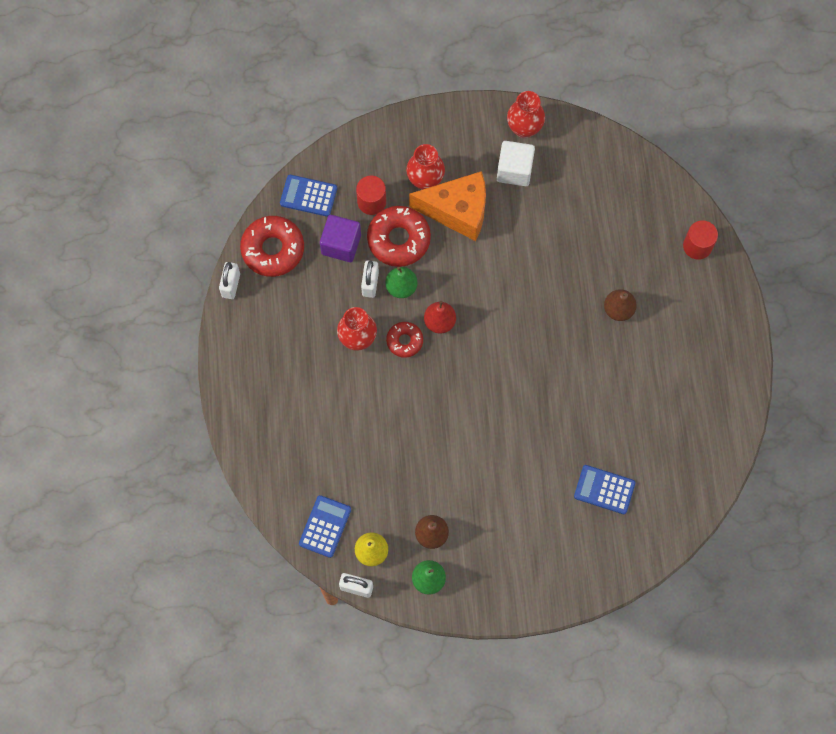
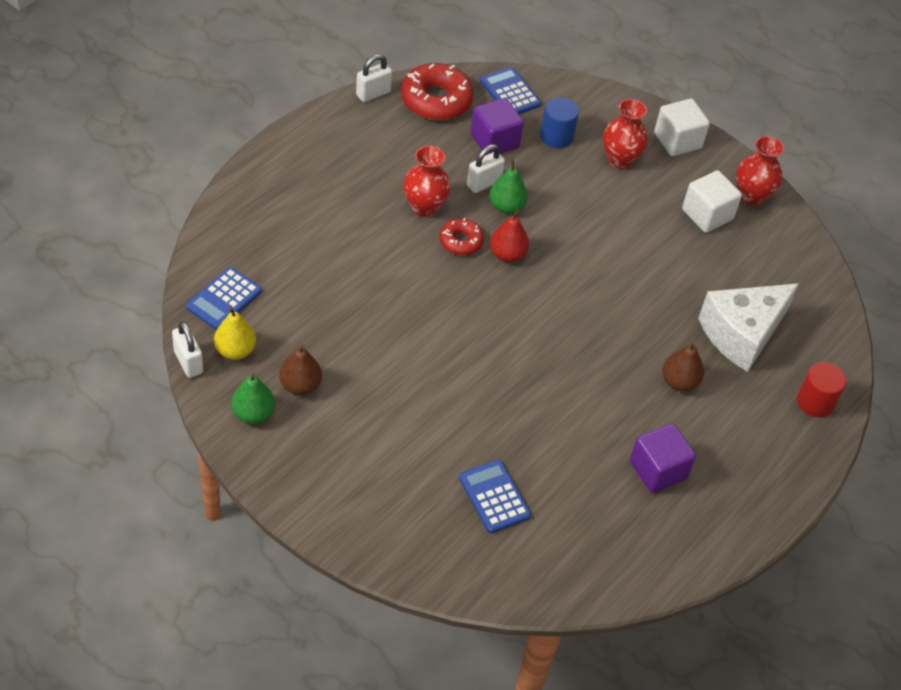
camera: 40 degrees right, 20 degrees down
(325, 526) = (224, 299): blue calculator -> blue calculator turned 150 degrees clockwise
(371, 202) = (556, 136): red cylinder -> blue cylinder
(398, 239) = (546, 176): red donut -> none
(441, 129) = (677, 140): none -> white cube
(457, 211) = (621, 199): orange cheese -> none
(617, 239) = (742, 334): none -> white cheese
(665, 380) = (657, 470): none -> purple cube

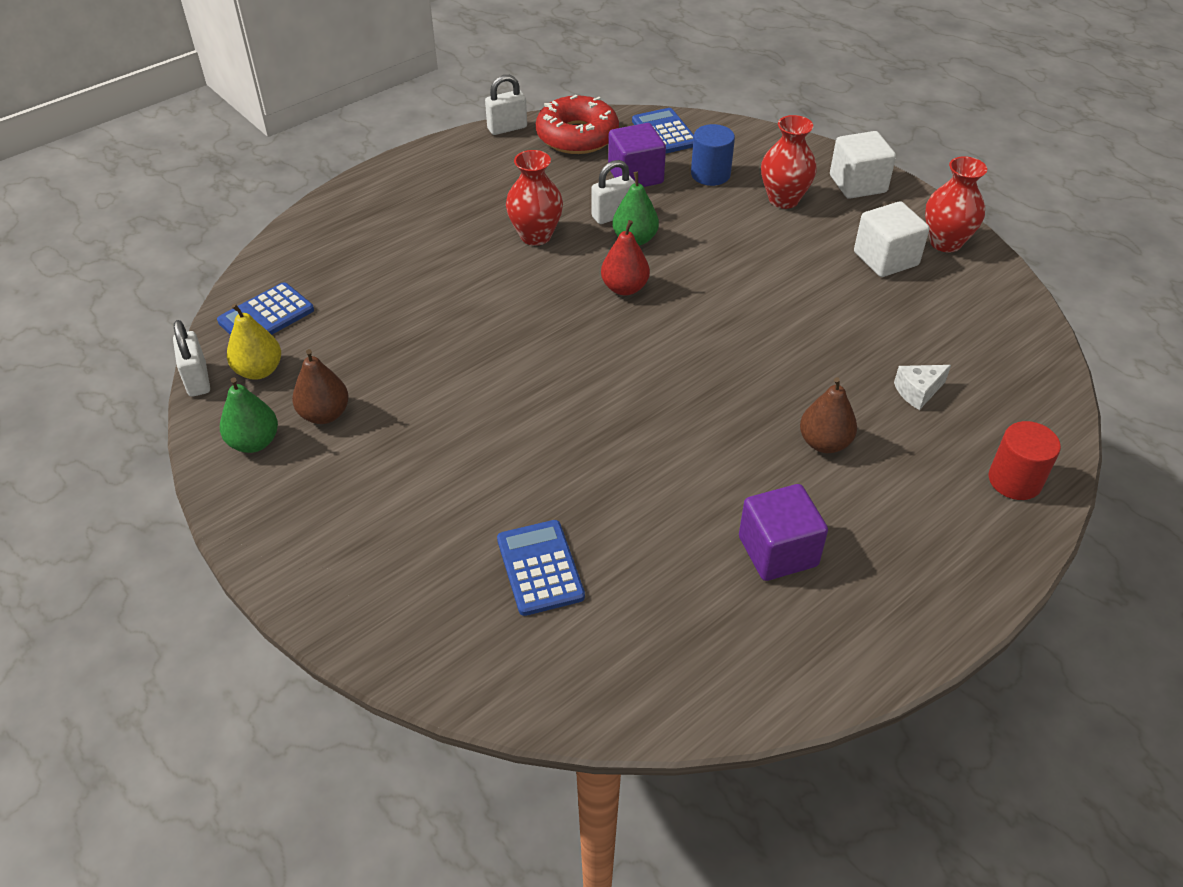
camera: 15 degrees right, 5 degrees down
(460, 241) = (570, 272): red donut -> none
(742, 334) = (918, 392): white cheese -> white cheese, size x0.41

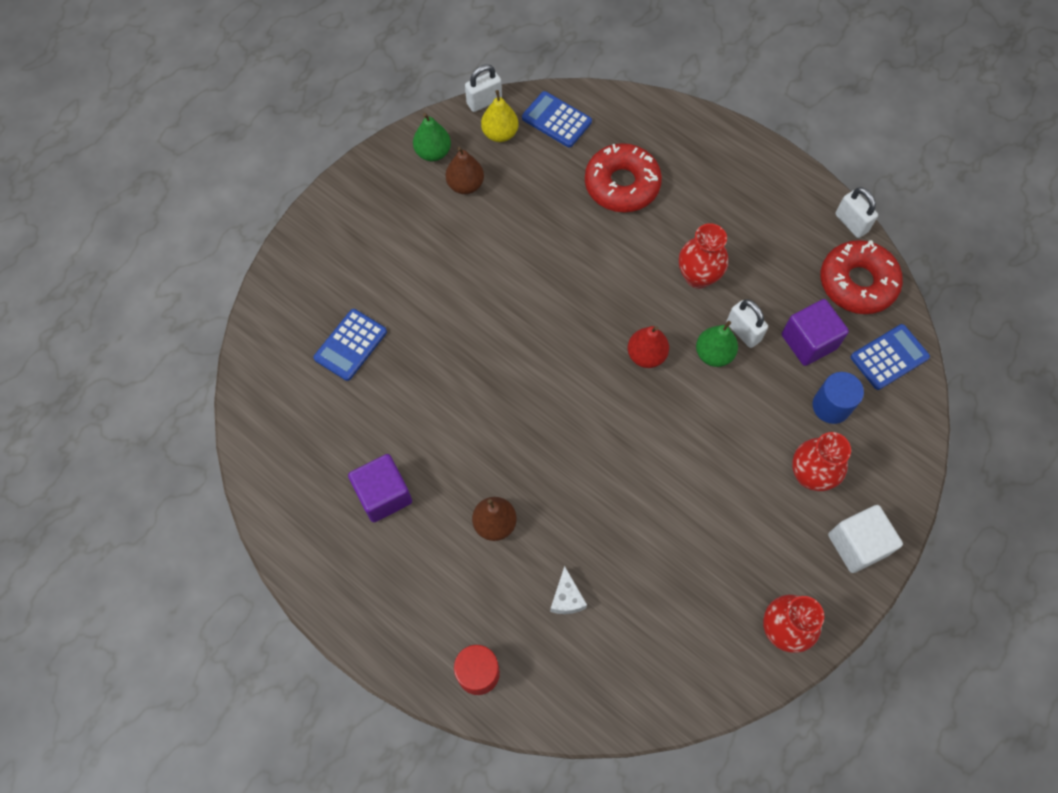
camera: 80 degrees right, 20 degrees up
(389, 274) = (622, 184): none -> red donut
(540, 568) = (350, 345): blue calculator -> blue calculator turned 150 degrees clockwise
(885, 259) = (742, 572): white cube -> none
(918, 392) = (566, 598): white cheese -> white cheese turned 150 degrees counterclockwise

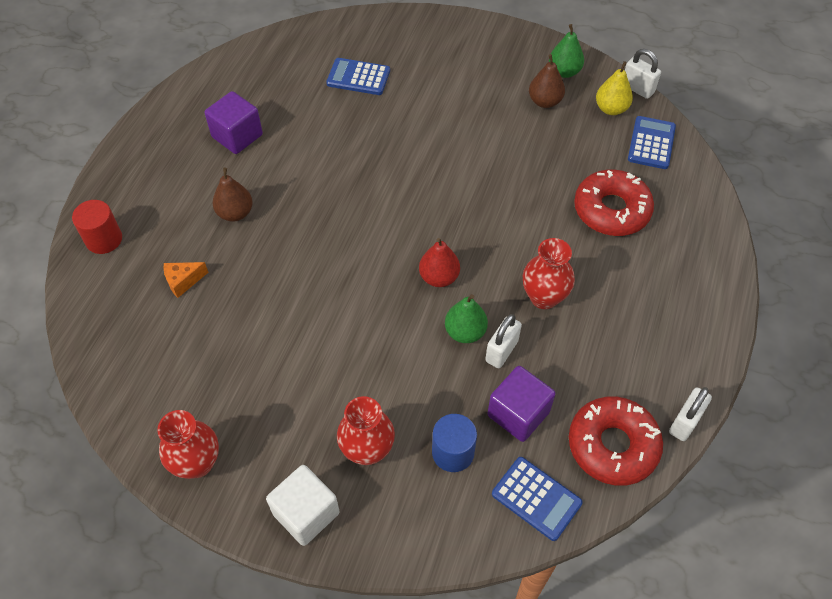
camera: 70 degrees right, 10 degrees down
(566, 598) = (183, 281): white cheese -> orange cheese

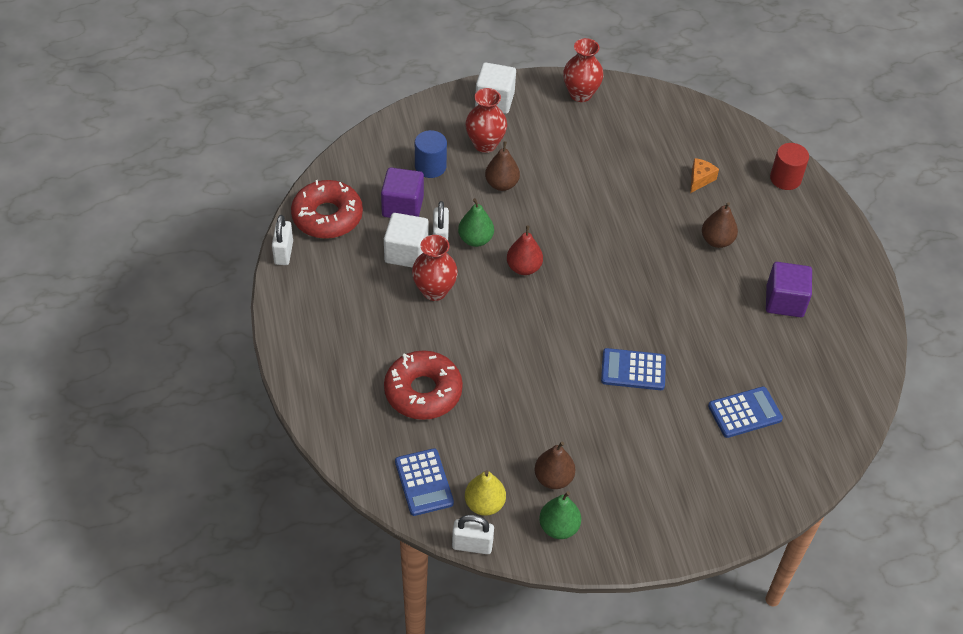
camera: 145 degrees right, 5 degrees down
(389, 384) = (501, 184): none -> brown pear
(536, 498) = (361, 167): blue calculator -> blue calculator (633, 370)
(547, 353) = (406, 252): none -> white cube

